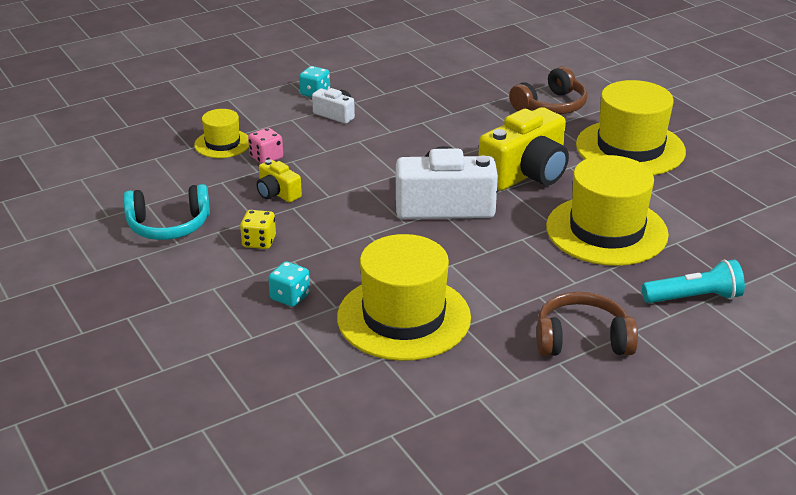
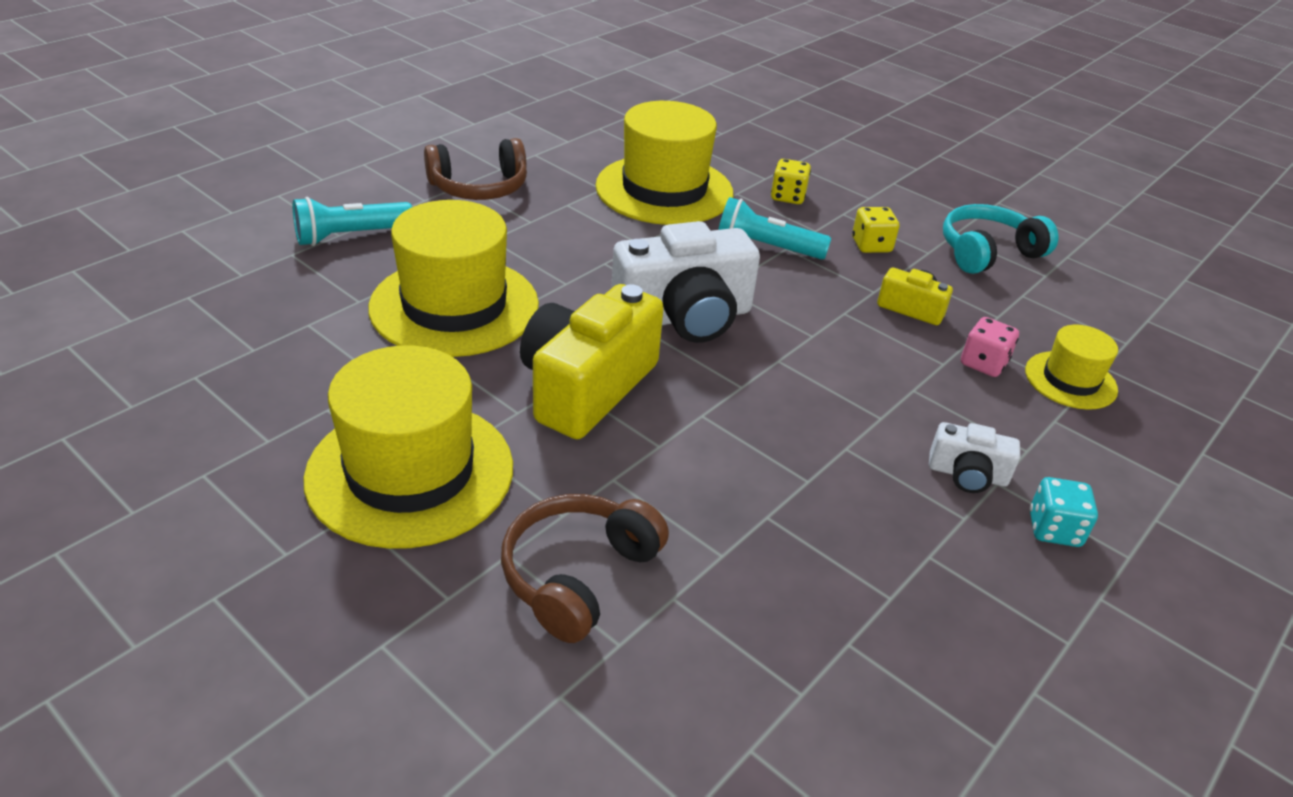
camera: 160 degrees right, 5 degrees up
(290, 297) = (788, 197): turquoise dice -> yellow dice
(348, 249) = (766, 248): none -> turquoise flashlight

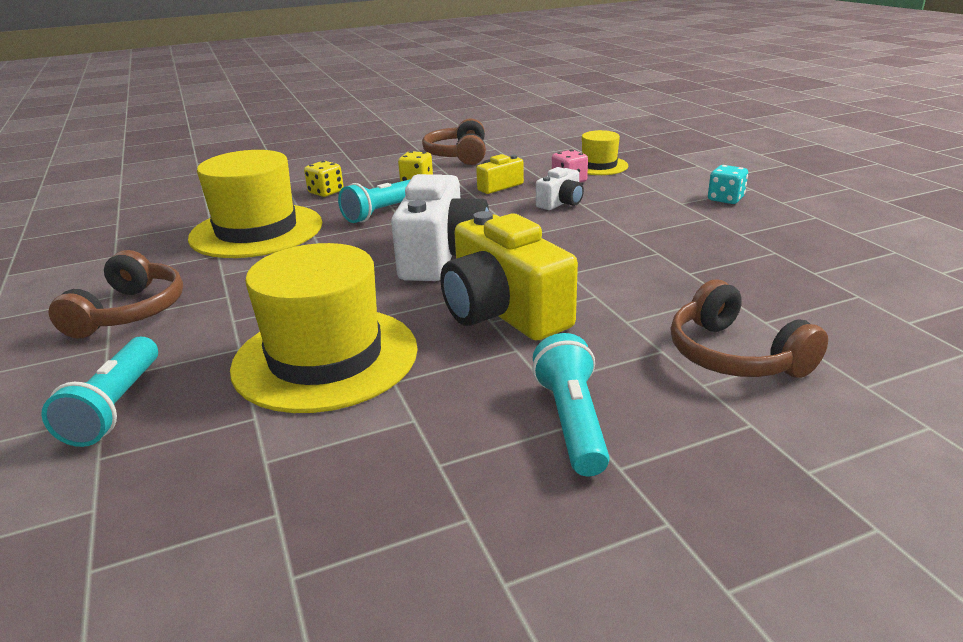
camera: 60 degrees left, 10 degrees down
(410, 472) = (572, 421): yellow hat -> turquoise flashlight
(967, 474) = (671, 208): white camera -> white camera (561, 203)
(988, 252) = (458, 155): turquoise headphones -> brown headphones

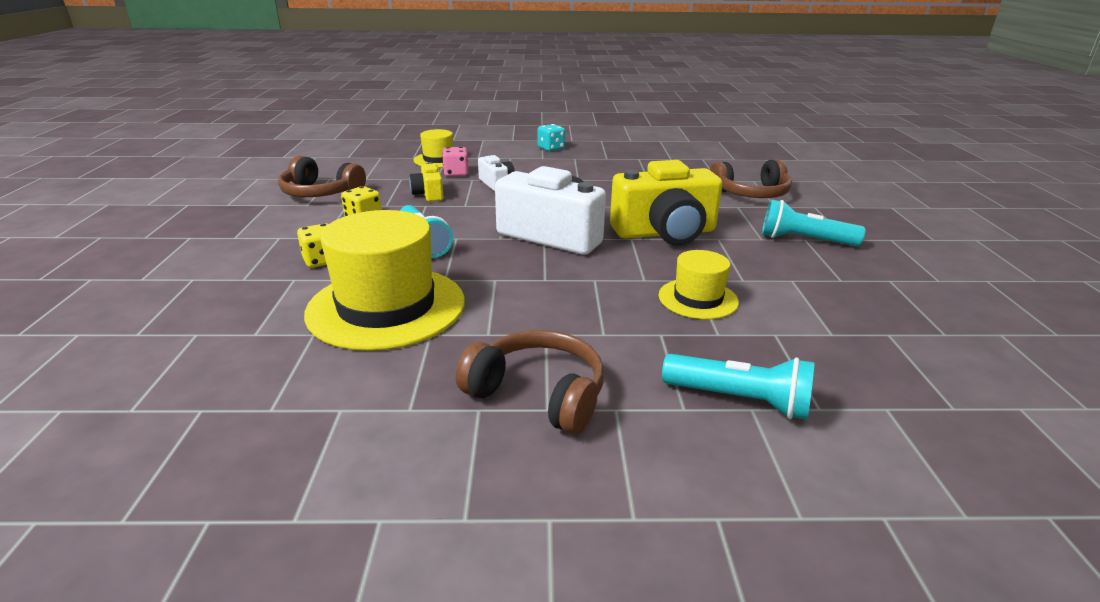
camera: 70 degrees left, 0 degrees up
(325, 358) = (698, 299): yellow hat -> yellow hat, size x0.52

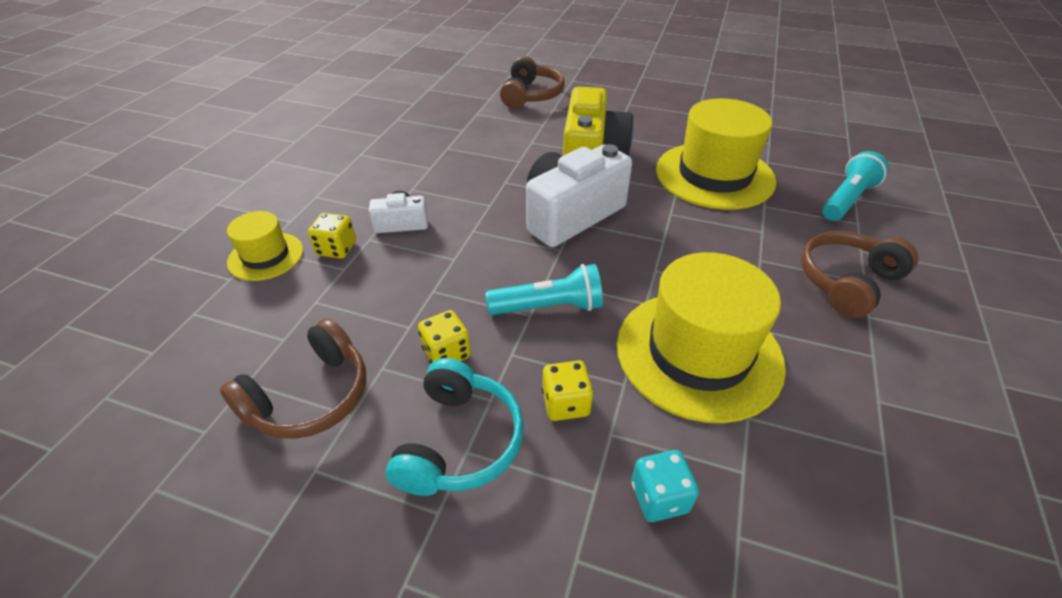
camera: 70 degrees left, 15 degrees up
(287, 234) = (459, 441): none -> turquoise headphones
(429, 194) = (397, 283): yellow camera -> none
(456, 173) = (336, 249): pink dice -> yellow dice
(551, 148) = (310, 161): turquoise dice -> turquoise dice (659, 497)
(698, 299) = (714, 175): yellow hat -> yellow hat, size x1.91
(804, 240) = (631, 105): turquoise flashlight -> none

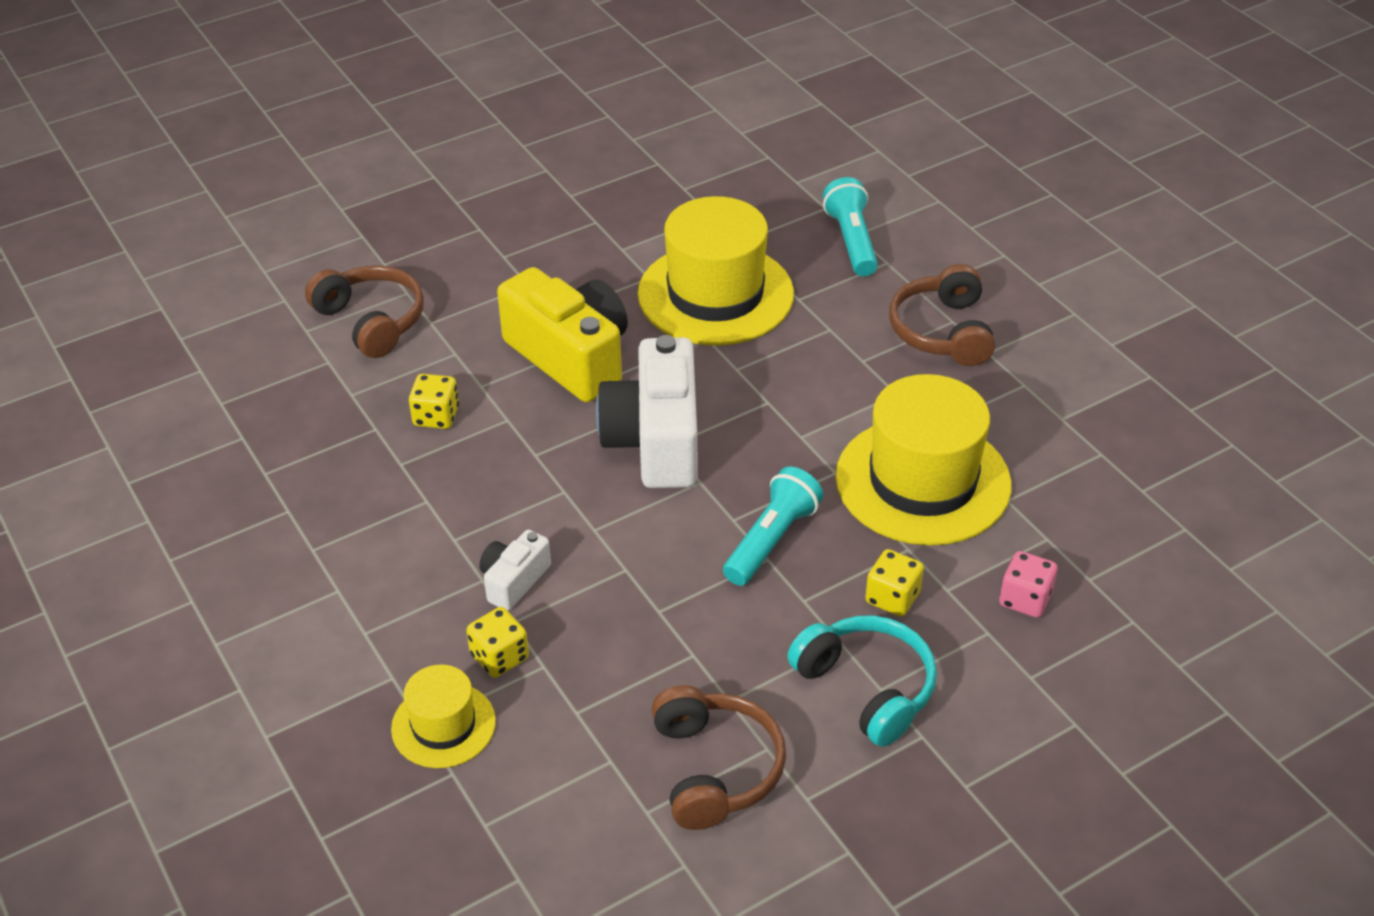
camera: 50 degrees left, 0 degrees up
(446, 353) = (757, 644): yellow dice -> yellow dice (436, 416)
(659, 497) = (1025, 599): turquoise dice -> pink dice

